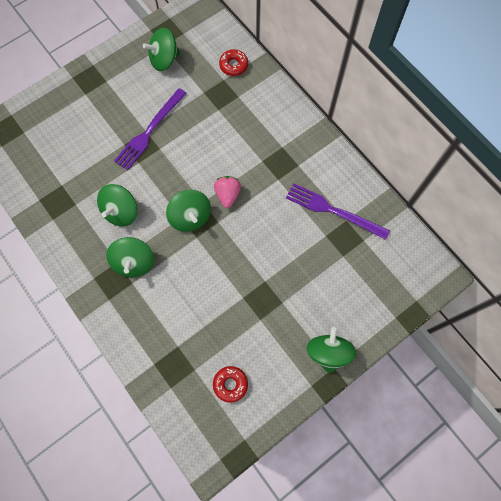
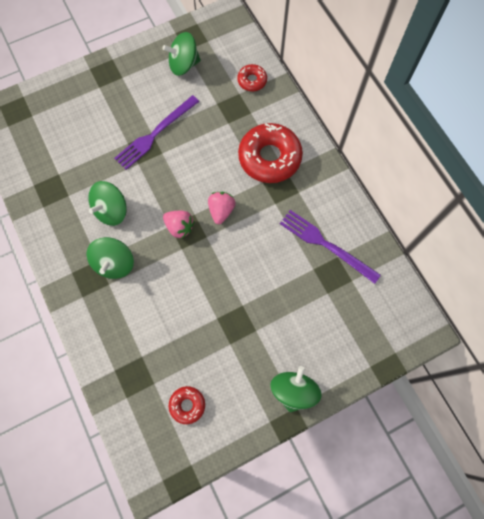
camera: 10 degrees right, 0 degrees up
(190, 217) = (179, 227): green spinning top -> pink strawberry
(264, 136) = (269, 157): none -> red donut

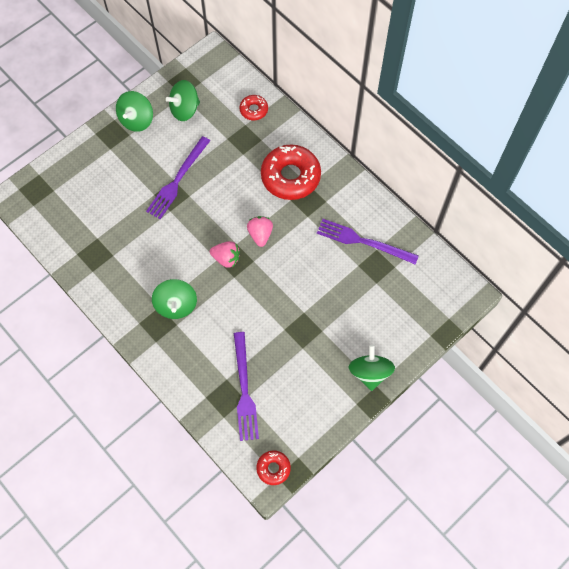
camera: 15 degrees left, 5 degrees down
(111, 210) = (158, 259): green spinning top -> green spinning top (137, 120)
(156, 373) = (244, 390): none -> purple fork
(187, 405) = (280, 409): red donut -> red donut (273, 468)

